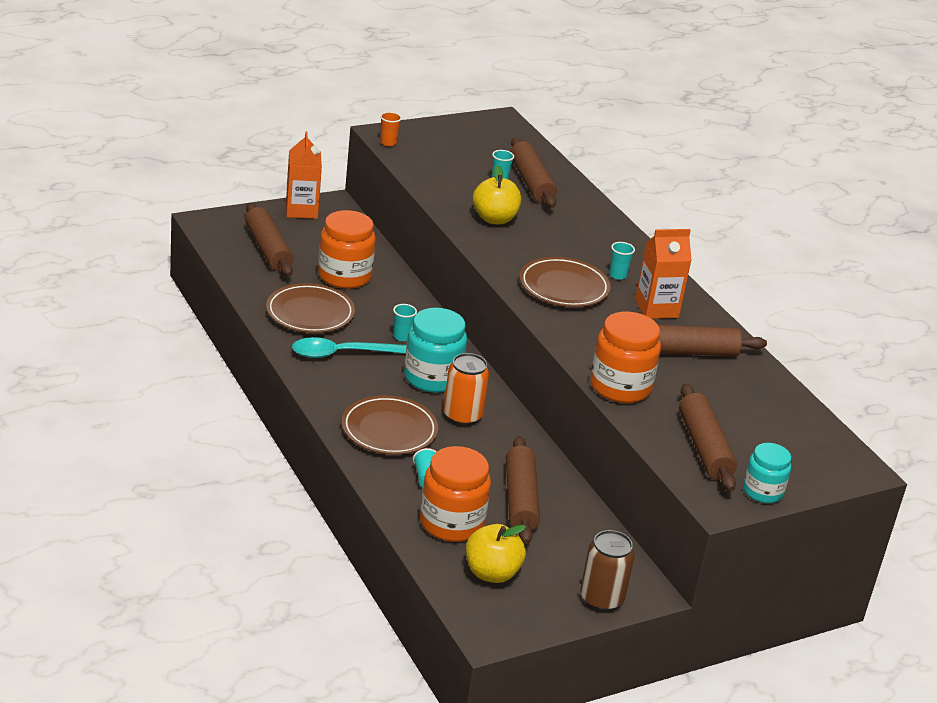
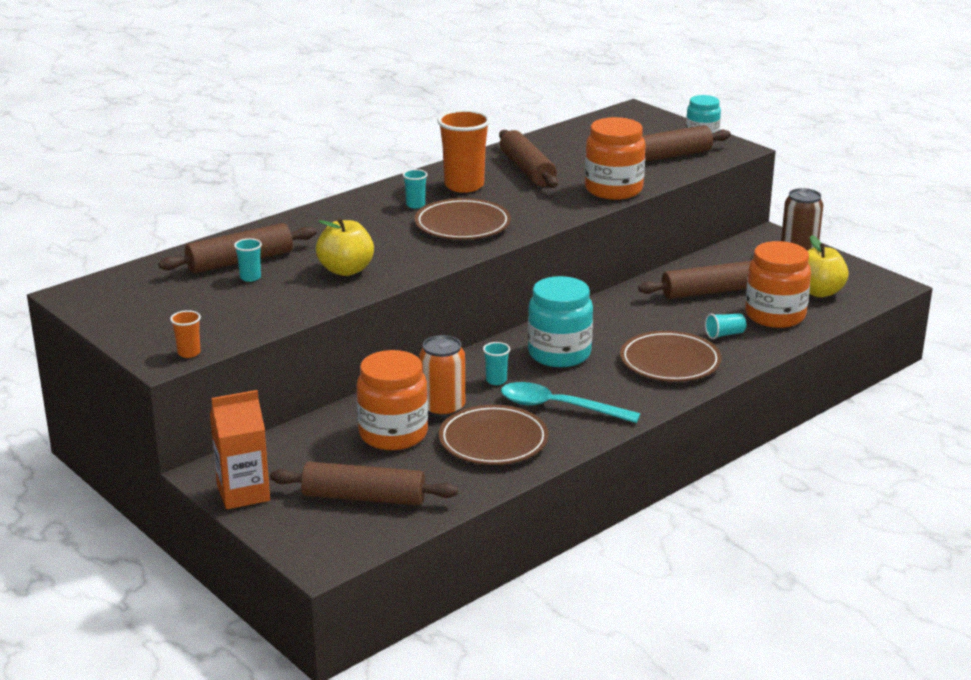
camera: 100 degrees left, 5 degrees down
(268, 249) = (364, 498): brown rolling pin -> brown rolling pin turned 45 degrees clockwise
(343, 354) = (558, 407): turquoise spoon -> turquoise spoon turned 135 degrees clockwise
(462, 416) = (610, 331): orange can -> orange can (443, 408)
(656, 309) = (464, 185): orange carton -> orange cup

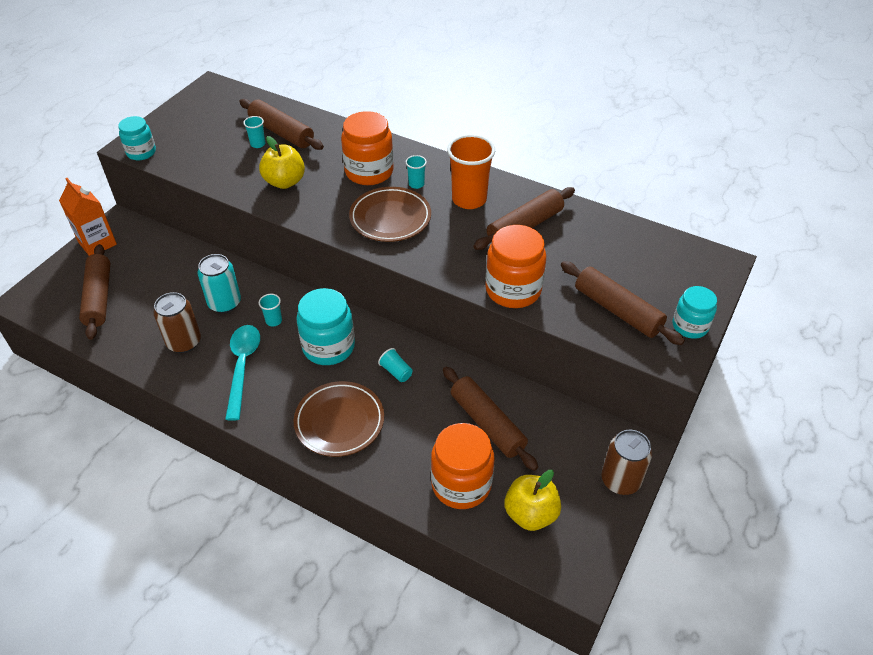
camera: 70 degrees right, 20 degrees up
(189, 353) = (141, 152): orange cup -> turquoise jar
(393, 434) = (182, 288): orange jar -> orange jar (369, 172)
(443, 408) = (224, 303): orange can -> turquoise can
(493, 441) = (184, 342): brown plate -> brown can
(724, 334) = (406, 451): turquoise cup -> turquoise cup (396, 371)

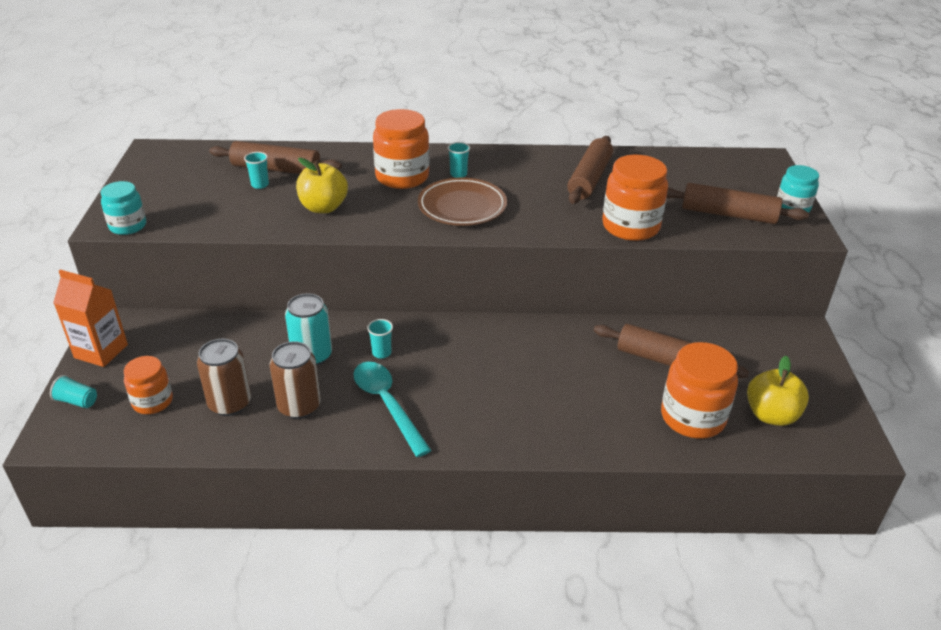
camera: 30 degrees left, 10 degrees down
(98, 297) = (152, 401): brown rolling pin -> orange jar
(328, 347) = (460, 355): turquoise jar -> none
(339, 421) = (533, 413): brown plate -> none
(396, 371) = (545, 351): turquoise cup -> turquoise cup (77, 401)
(469, 199) = (519, 173): orange cup -> none
(620, 480) = (812, 360): brown can -> brown can (230, 403)

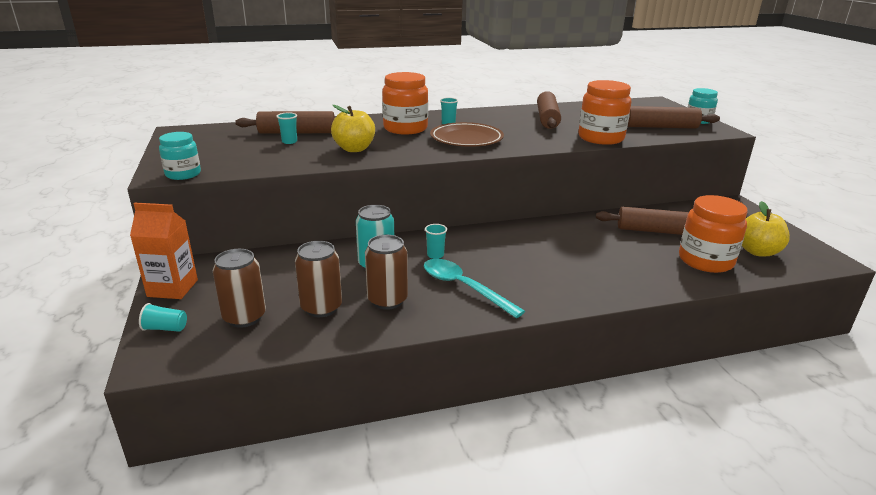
camera: 15 degrees left, 10 degrees down
(152, 401) = (244, 317): orange jar -> brown can

